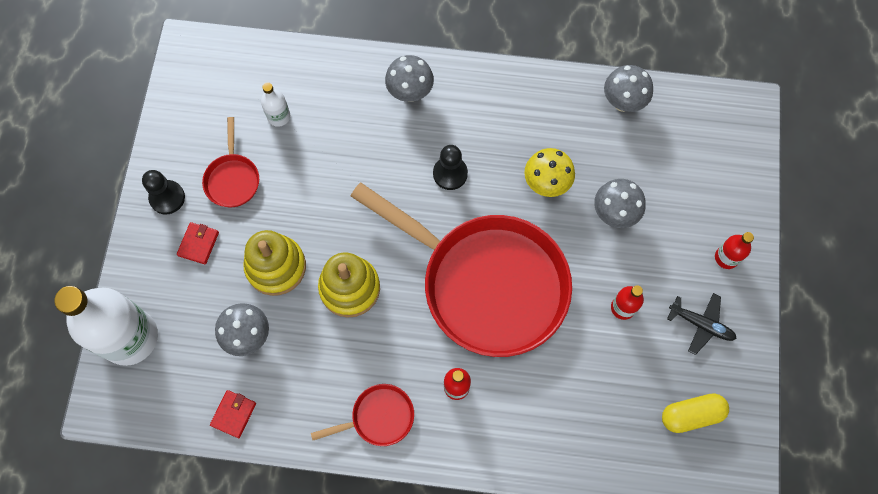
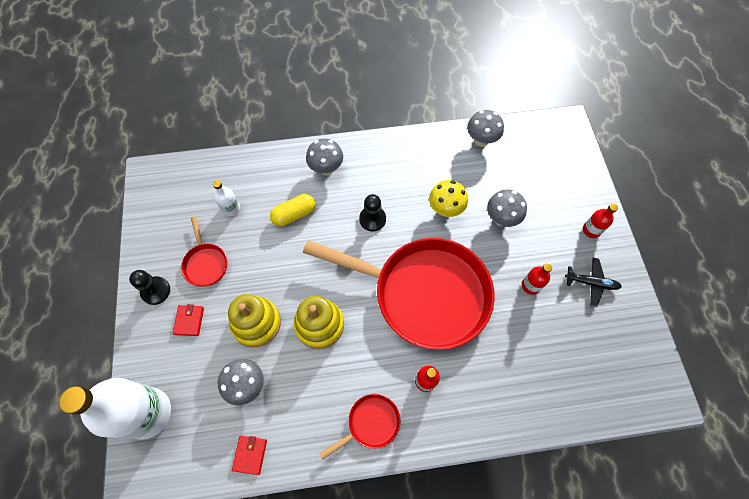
camera: 15 degrees left, 5 degrees down
(691, 415) = (609, 353): yellow capsule -> yellow capsule (294, 214)

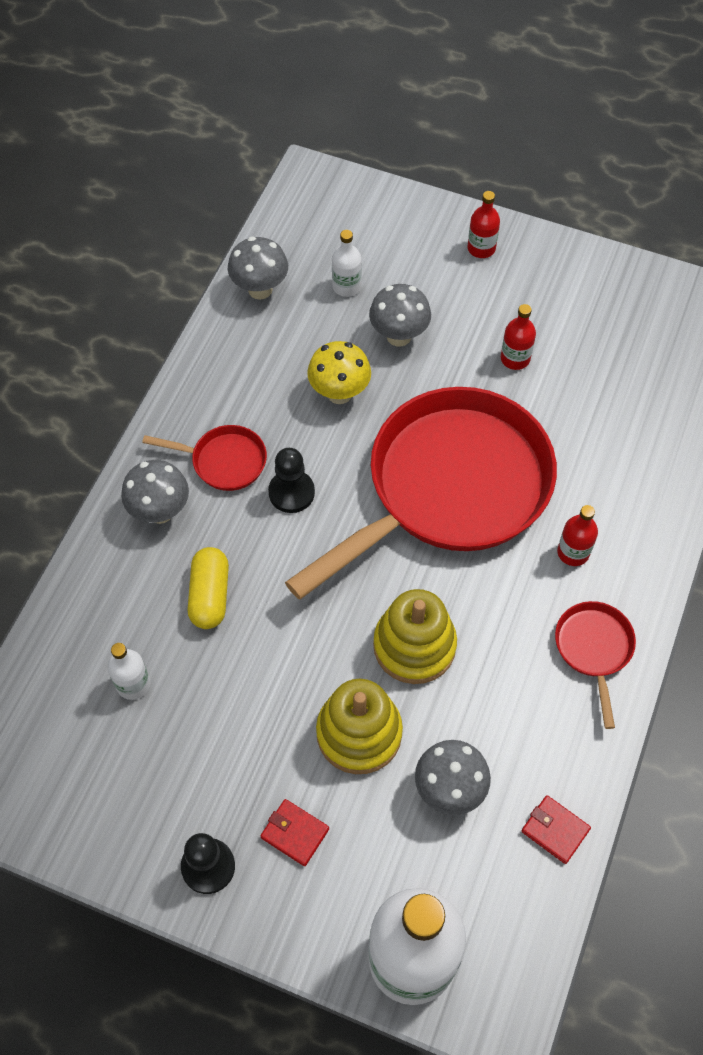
camera: 60 degrees left, 5 degrees down
(205, 263) = (209, 766): red pan -> red pan (224, 461)
(513, 178) = (346, 286): none -> white bottle
(591, 283) = (552, 292): black plane -> none

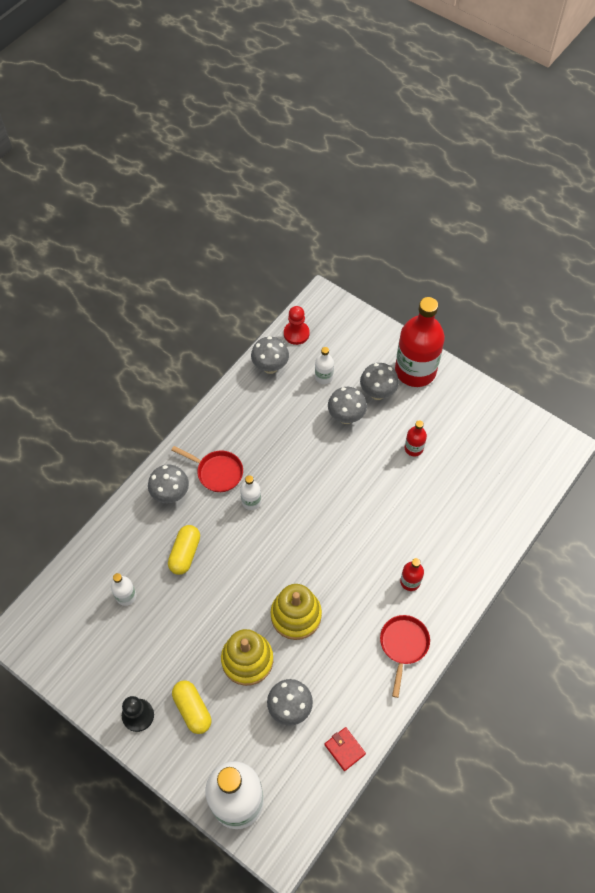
camera: 15 degrees right, 0 degrees up
(285, 233) = (296, 333): none -> red pawn
(291, 492) = (251, 502): black pawn -> white bottle
(294, 833) = (192, 709): red wallet -> yellow capsule
(339, 393) = (298, 445): yellow mushroom -> none
(435, 292) = (377, 393): none -> grey mushroom
(449, 488) = (347, 522): red pan -> none
(481, 248) = (415, 371): red bottle -> red bottle, size x2.28

